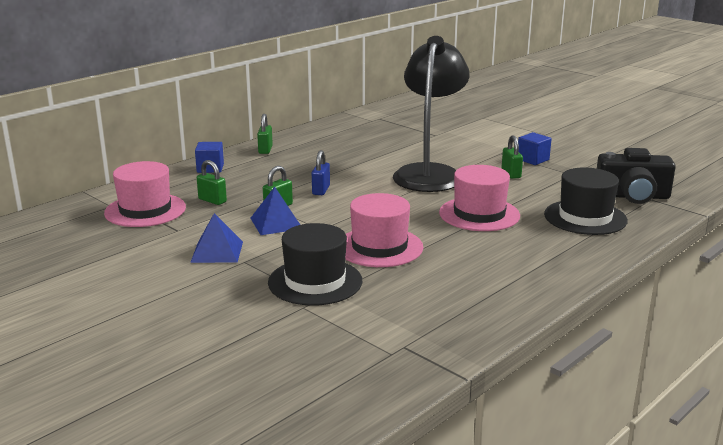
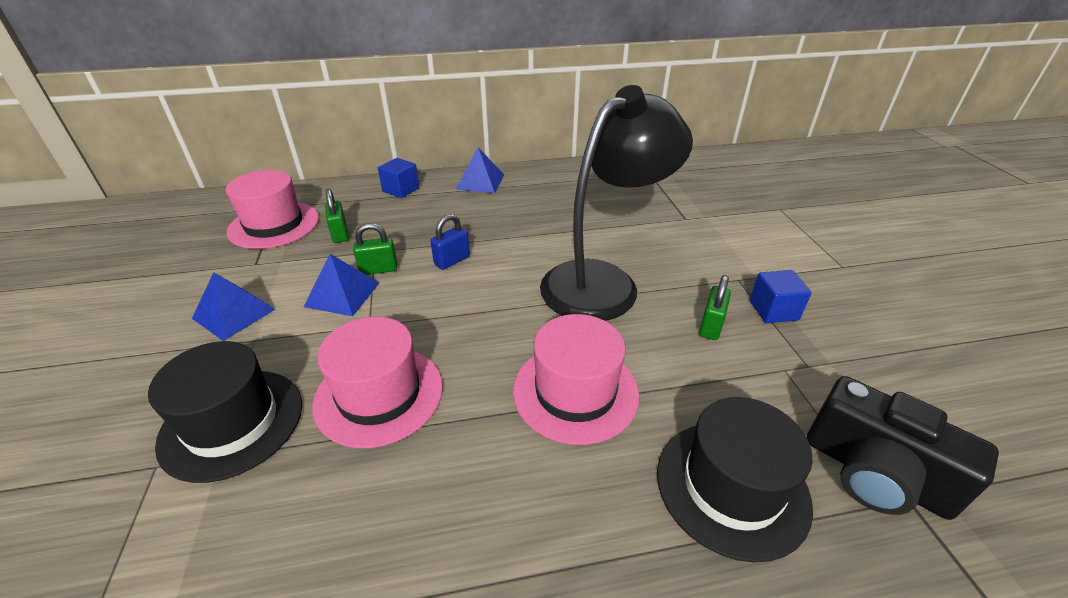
camera: 35 degrees right, 15 degrees up
(265, 150) = (480, 182): green padlock -> blue pyramid

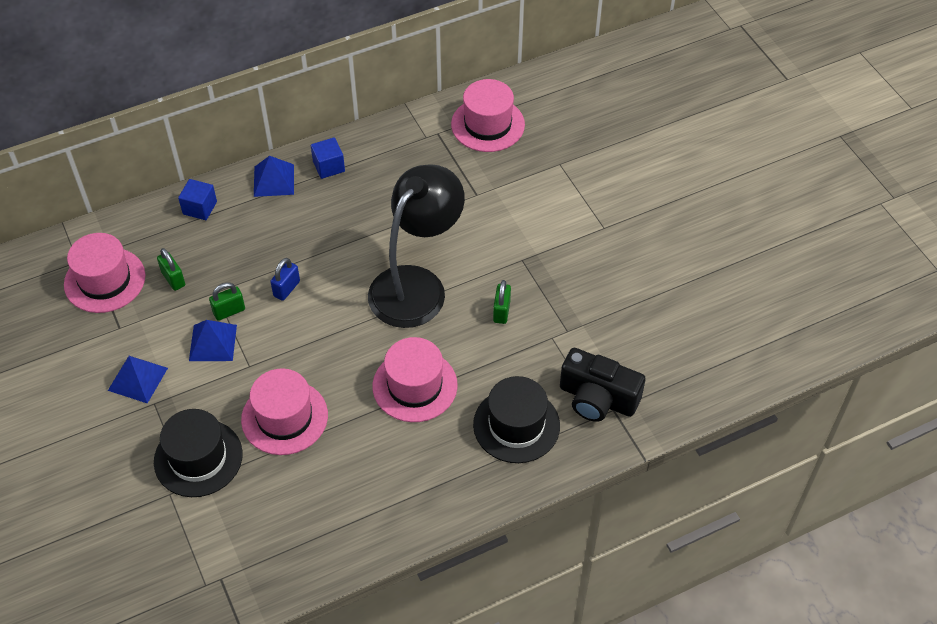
camera: 15 degrees left, 15 degrees up
(701, 174) = (487, 124): none -> pink hat
(773, 310) = (547, 286): blue cube -> blue cube (329, 166)

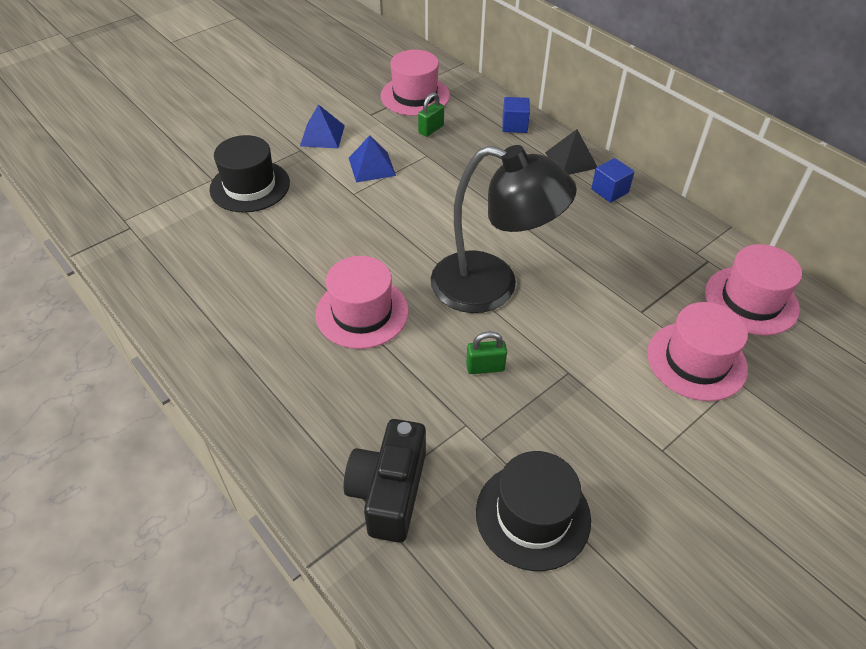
camera: 75 degrees right, 5 degrees down
(229, 311) = (409, 168): green padlock -> none
(273, 180) = (571, 160): blue pyramid -> black pyramid
(284, 417) = (302, 228): pink hat -> pink hat (696, 361)
(286, 289) = (448, 196): blue padlock -> none
(516, 425) = (331, 412): black hat -> black hat (533, 515)

